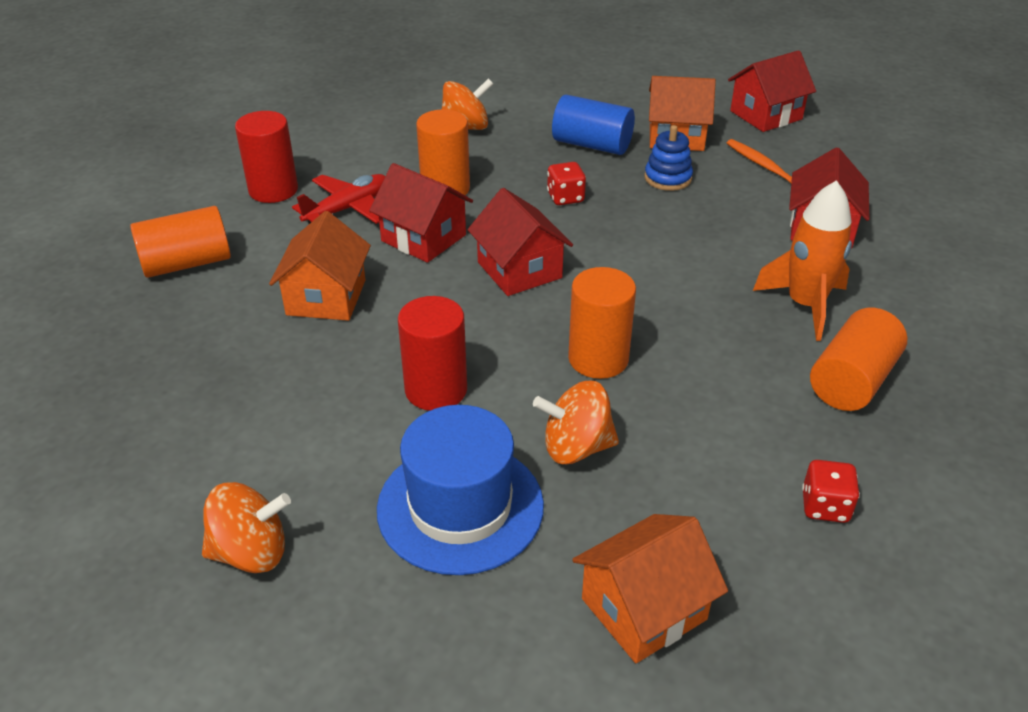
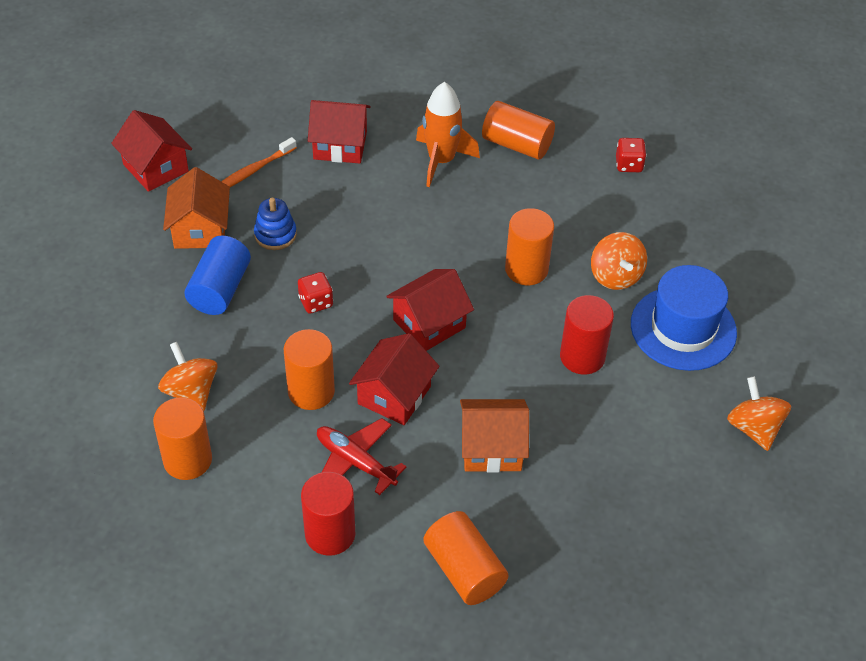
camera: 100 degrees left, 10 degrees up
(389, 125) = (187, 460): none -> orange cylinder
(644, 609) = (726, 240): orange house -> none

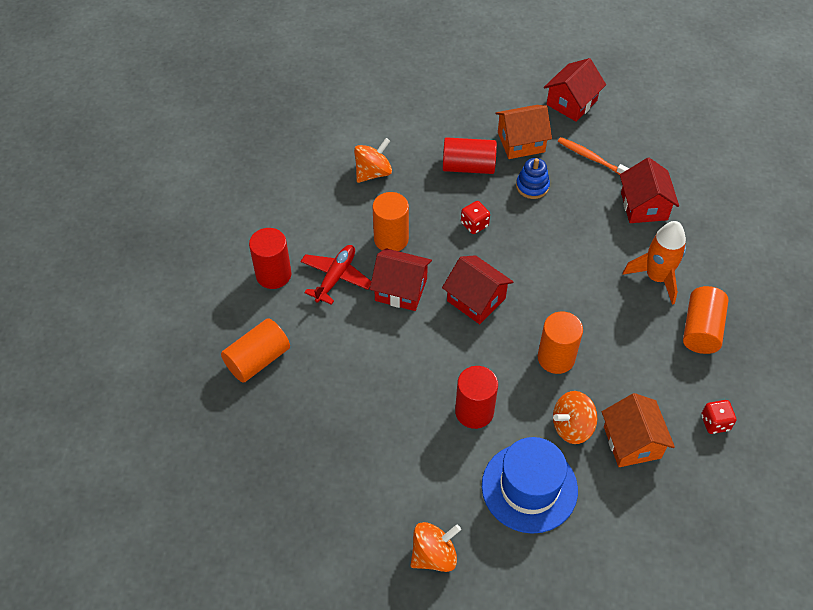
camera: 80 degrees right, 5 degrees up
(187, 460) = (317, 184): orange cylinder -> none
(220, 289) = (468, 166): blue cylinder -> red cylinder
(492, 448) = (367, 360): orange house -> orange house (632, 442)

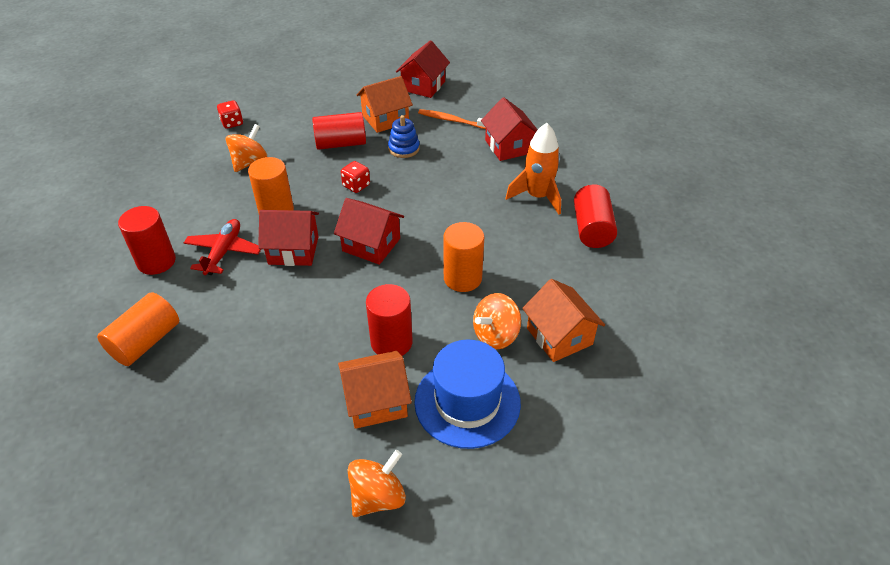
camera: 15 degrees left, 10 degrees down
(449, 467) = (376, 401): none -> orange house
(701, 329) = (592, 229): orange cylinder -> red cylinder
(715, 423) = (633, 302): red dice -> red dice (232, 123)

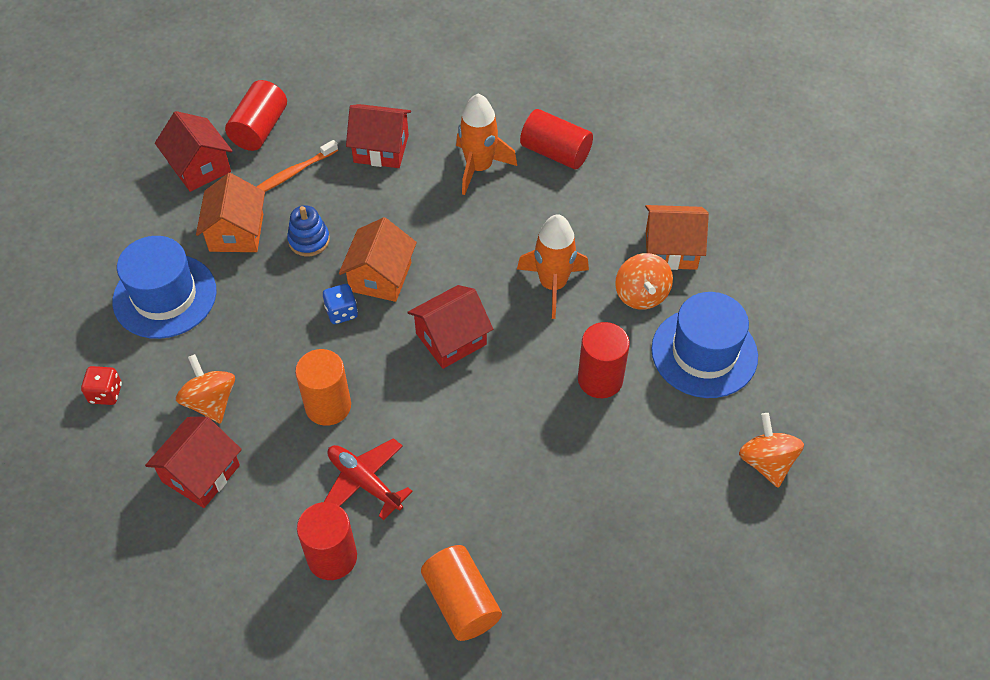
camera: 60 degrees left, 10 degrees up
(293, 250) = (409, 413): red house -> red house (201, 473)
(316, 114) = (165, 296): none -> blue hat
(341, 144) = (249, 295): red cylinder -> red cylinder (259, 129)
(356, 186) = (341, 312): red dice -> blue dice
(376, 401) = (664, 421): orange house -> orange house (380, 277)
(462, 278) = (553, 285): orange cylinder -> orange rocket

